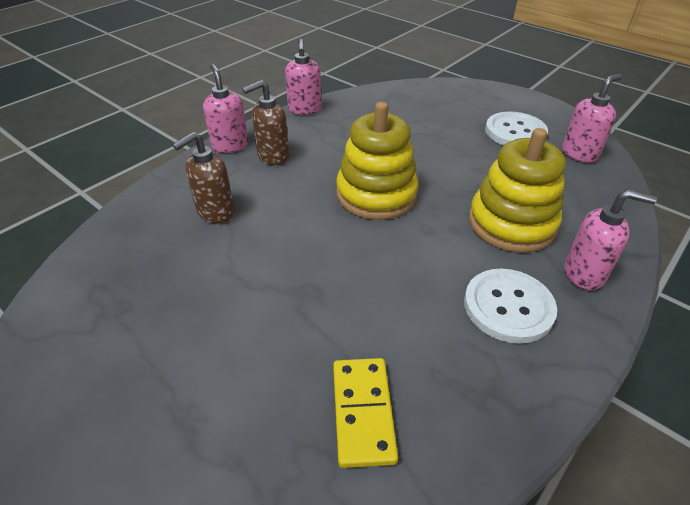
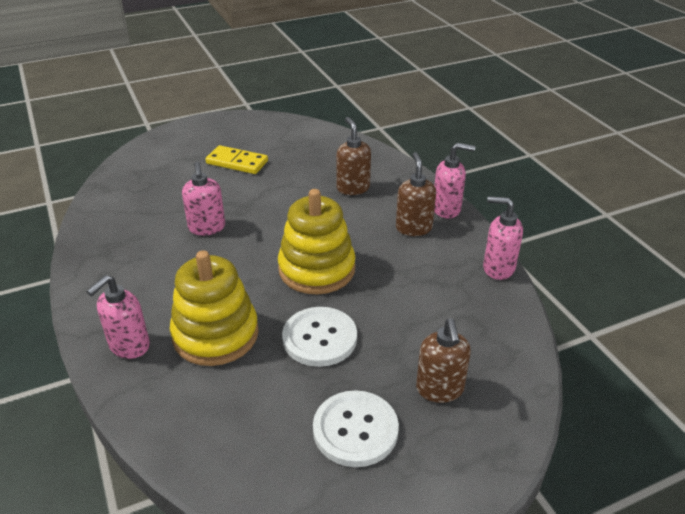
camera: 115 degrees right, 5 degrees down
(362, 412) = (146, 205): yellow domino -> yellow domino (237, 162)
(450, 111) = (440, 389): none -> brown soap dispenser
(508, 307) = (146, 287): white button -> white button (319, 338)
(579, 153) = (271, 468): pink soap dispenser -> pink soap dispenser (207, 228)

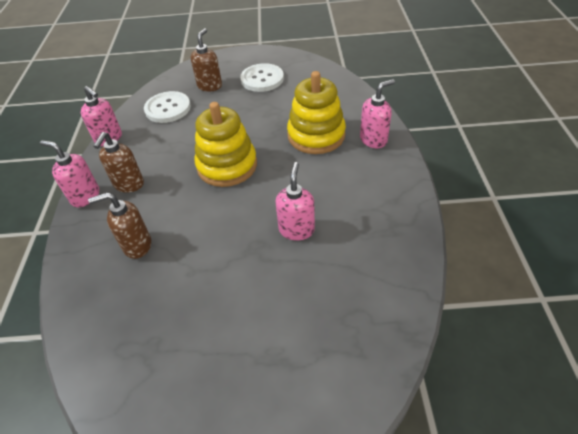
camera: 155 degrees left, 10 degrees up
(237, 162) = (229, 331): yellow domino -> none
(319, 338) = (254, 120): white button -> white button (168, 108)
(353, 188) = (137, 245): brown soap dispenser -> brown soap dispenser turned 75 degrees clockwise

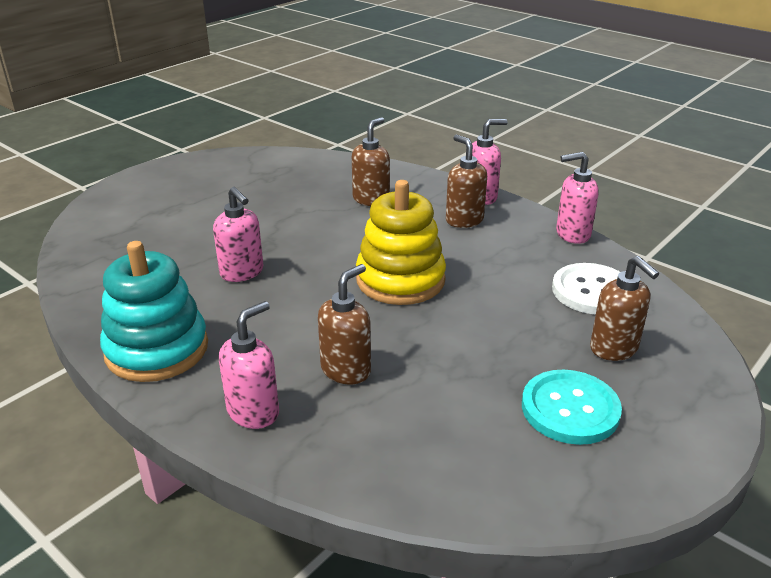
camera: 130 degrees right, 15 degrees down
(262, 79) = (570, 409): white button -> turquoise button
(316, 135) = (346, 370): yellow stacking toy -> brown soap dispenser
(373, 140) = (254, 412): pink soap dispenser -> pink soap dispenser turned 150 degrees counterclockwise
(392, 200) = (157, 349): none -> turquoise stacking toy

